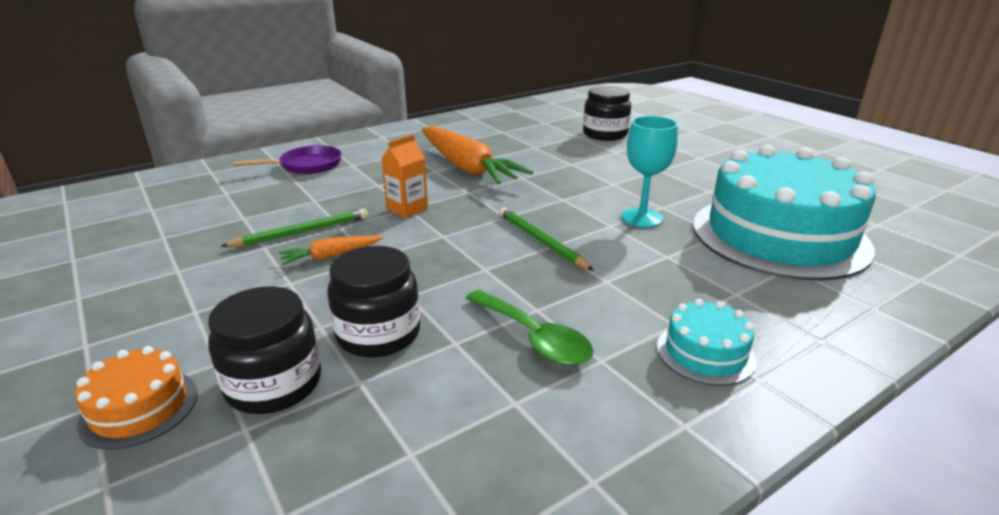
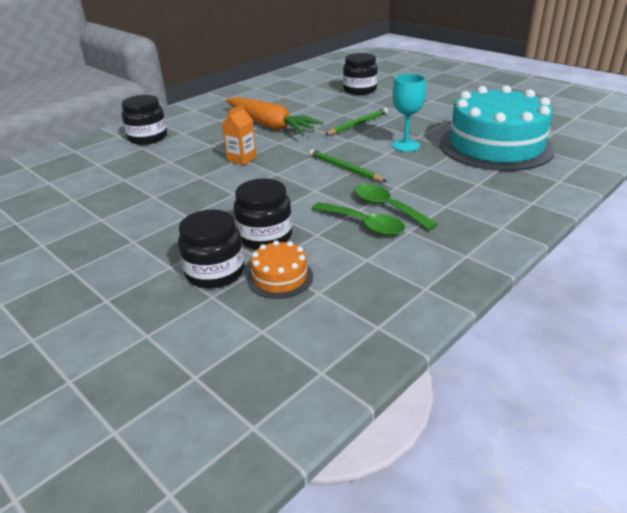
camera: 10 degrees left, 5 degrees up
(139, 408) = (137, 296): orange cake -> orange cake (280, 277)
(301, 232) = (174, 183): green pencil -> green pencil (357, 124)
(307, 166) = (148, 137): purple pan -> black jar
(331, 256) = (205, 196): orange carrot -> none
(581, 313) = (387, 207): none -> green spoon
(705, 353) = (468, 218): turquoise cake -> none

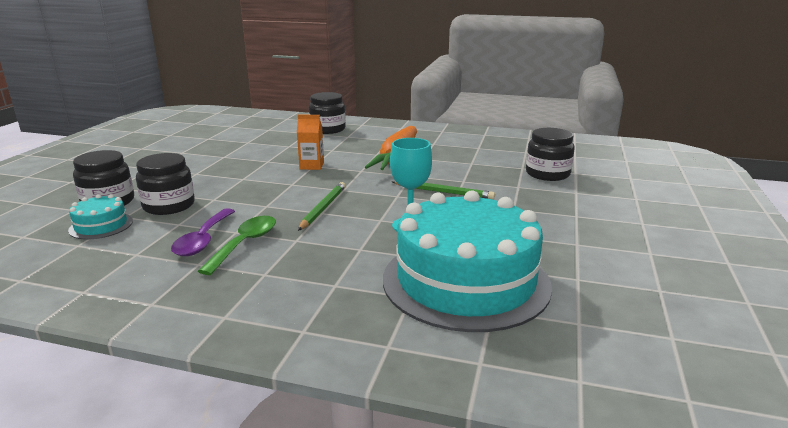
camera: 60 degrees right, 10 degrees down
(280, 277) = (101, 225): orange cake -> turquoise cake
(363, 224) = (203, 240): green spoon -> purple spoon

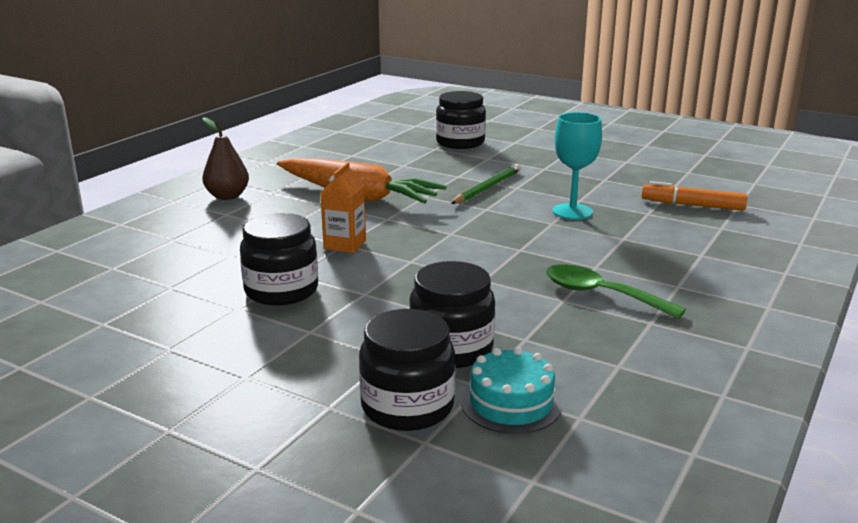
camera: 75 degrees left, 0 degrees up
(203, 240) = (583, 320): purple spoon -> none
(323, 208) = (507, 247): green pencil -> none
(328, 129) = (172, 223): black jar -> black jar (281, 290)
(375, 132) = (227, 196): none -> brown pear
(465, 281) = (692, 205): turquoise cake -> orange marker

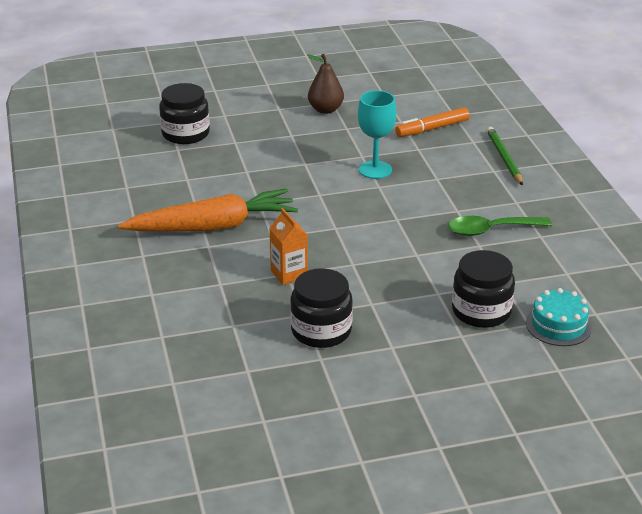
camera: 45 degrees left, 10 degrees up
(227, 196) = (116, 278): brown pear -> brown pear (325, 110)
(407, 406) = (520, 357): black jar -> none
(487, 188) = (286, 173): green pencil -> green pencil (504, 158)

